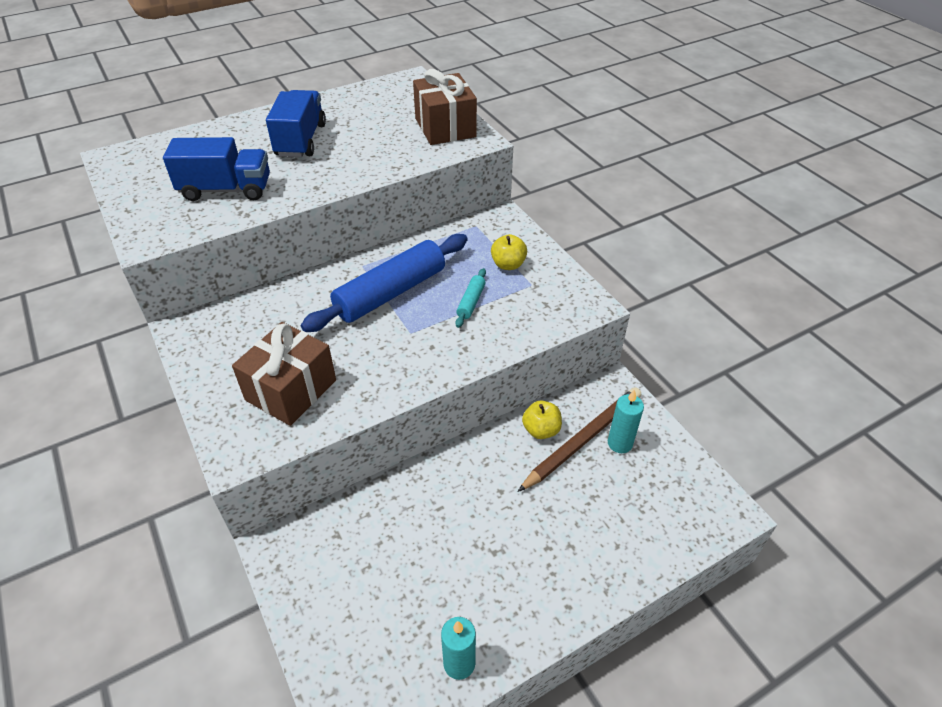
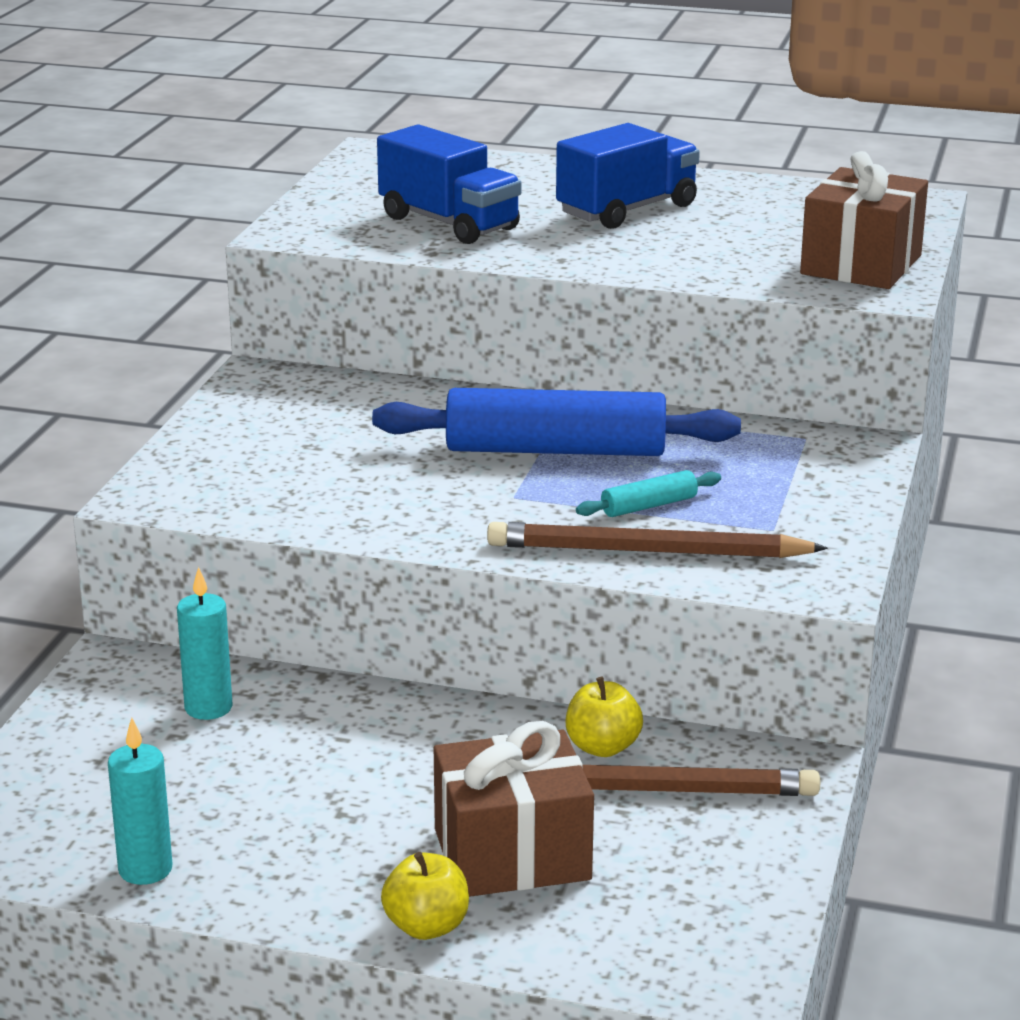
camera: 45 degrees right, 20 degrees down
(291, 390) = (286, 477): brown gift -> brown gift (512, 854)
(505, 329) = (648, 551): none -> brown pencil
(508, 264) = (776, 495): yellow apple -> yellow apple (426, 926)
(620, 443) = (696, 823): turquoise candle -> turquoise candle (208, 708)

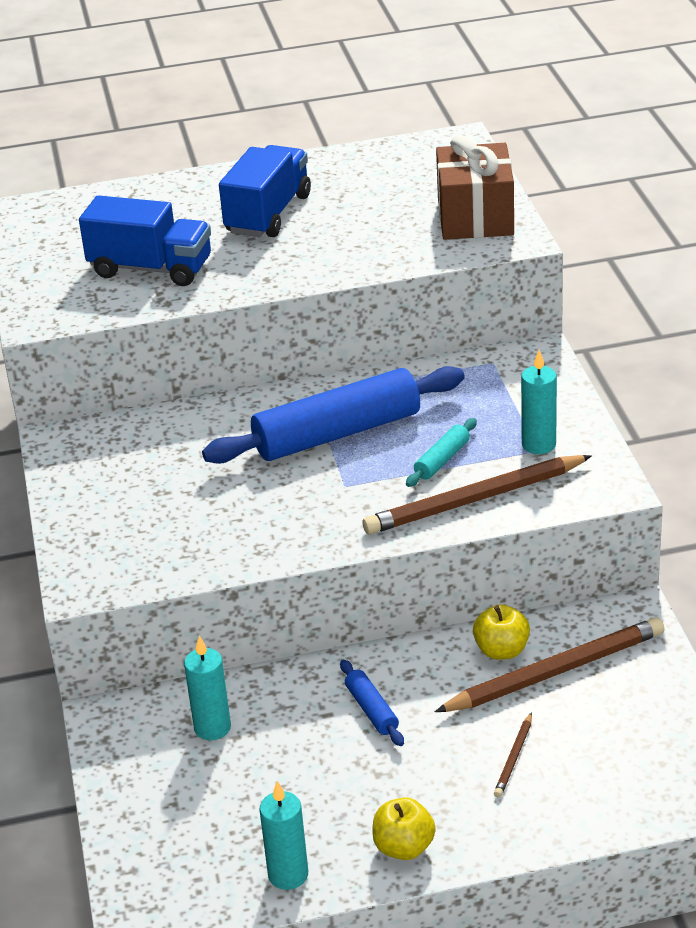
camera: 25 degrees left, 10 degrees up
(396, 751) = (372, 710): none -> blue rolling pin
(426, 926) = (507, 835): yellow apple -> yellow apple (404, 847)
(512, 854) = (514, 757): brown gift -> brown pencil
(779, 524) = (538, 444): none -> turquoise candle

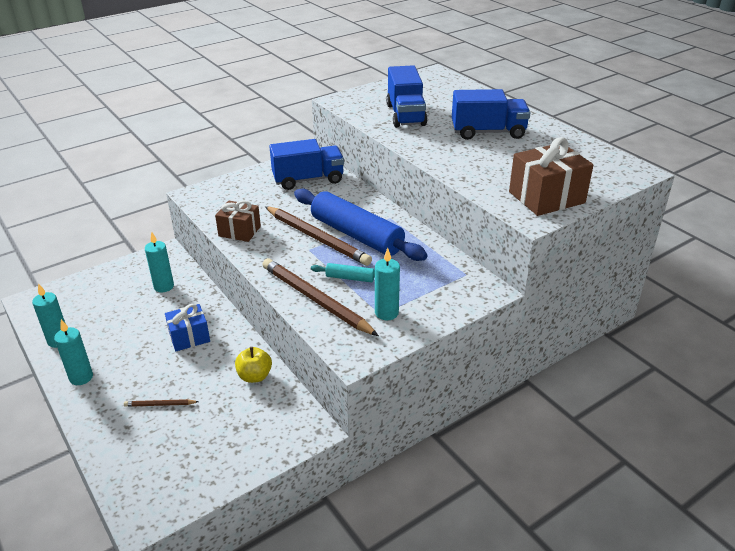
camera: 65 degrees right, 0 degrees up
(136, 451) = (308, 180): none -> blue truck
(244, 548) = (239, 231): none -> brown gift
(372, 710) = (189, 337): blue rolling pin -> blue gift
(404, 847) = (81, 377): yellow apple -> turquoise candle
(555, 672) = (242, 405): brown pencil -> brown pencil (317, 238)

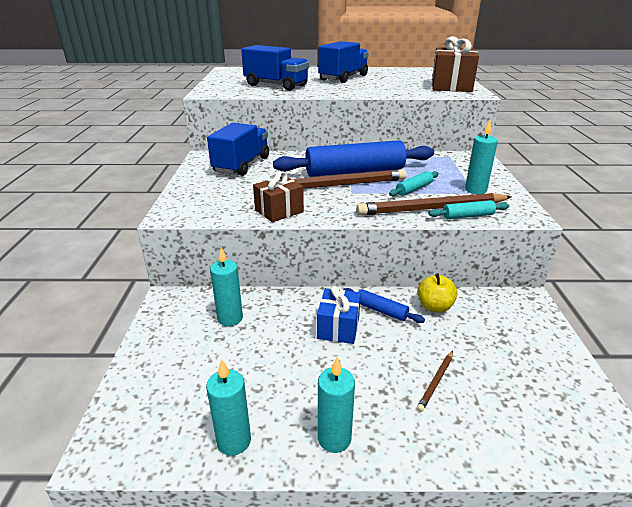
camera: 55 degrees left, 5 degrees down
(227, 350) = (381, 310): none -> blue rolling pin
(319, 323) = (468, 216): none -> turquoise rolling pin

